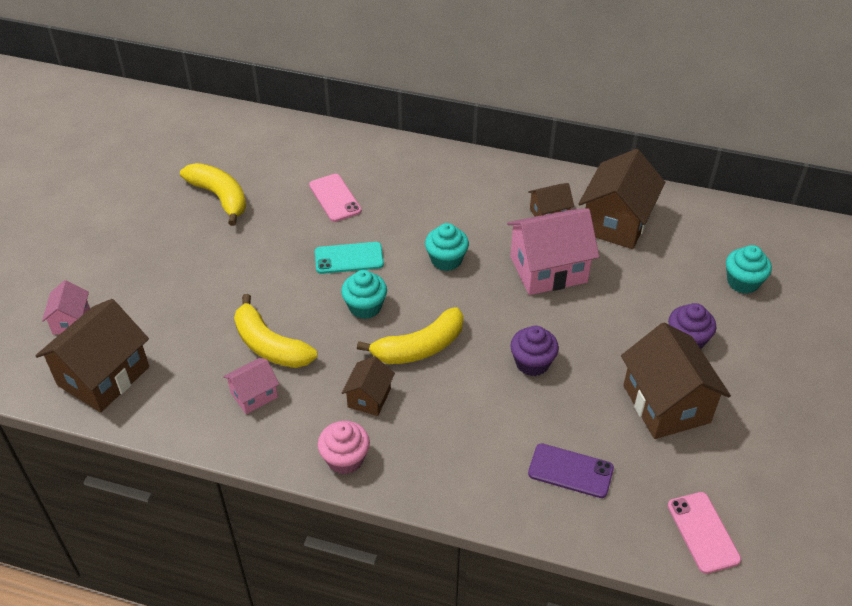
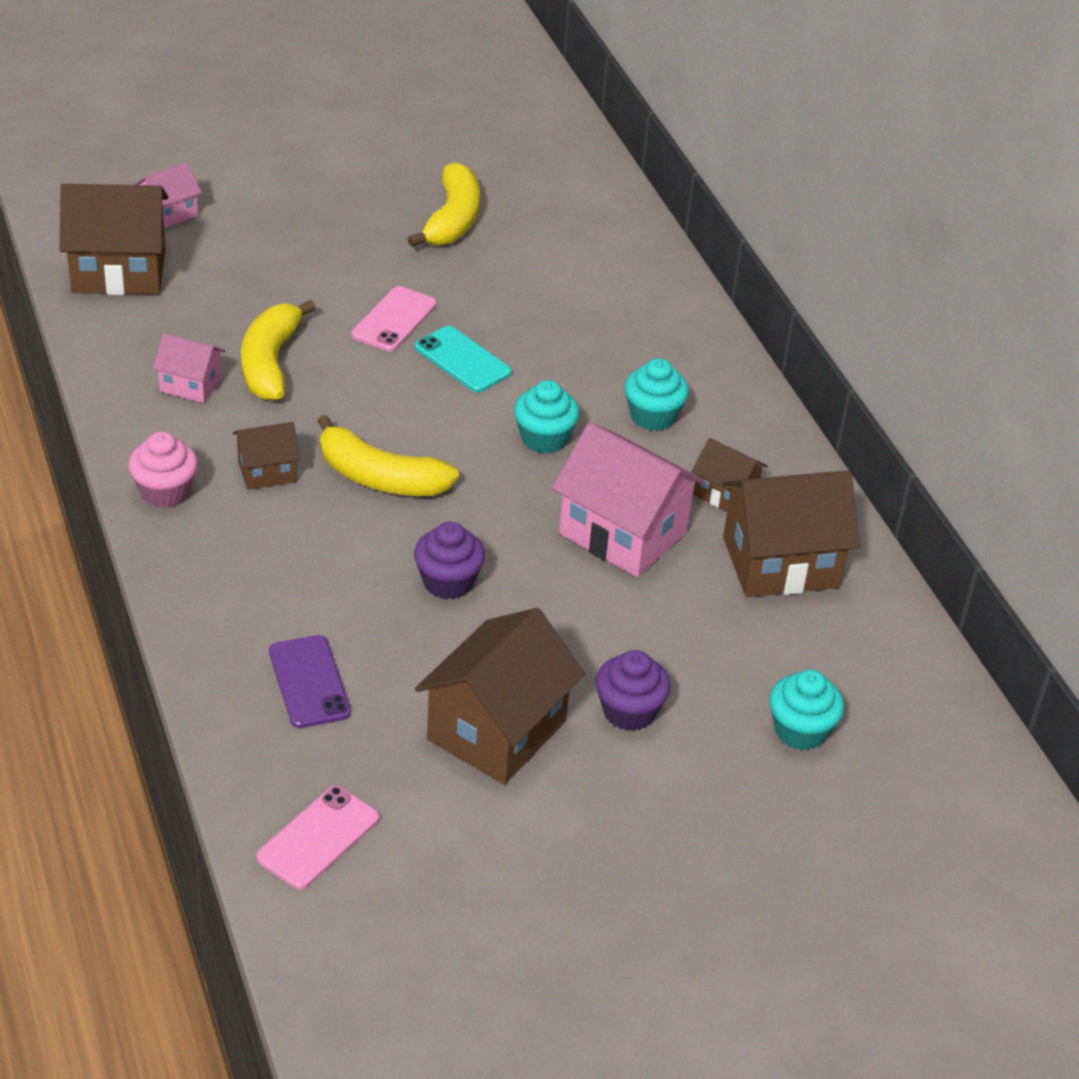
camera: 50 degrees right, 5 degrees down
(335, 198) = (549, 304): pink phone -> pink phone (394, 320)
(365, 307) = (399, 407): turquoise cupcake -> turquoise cupcake (653, 416)

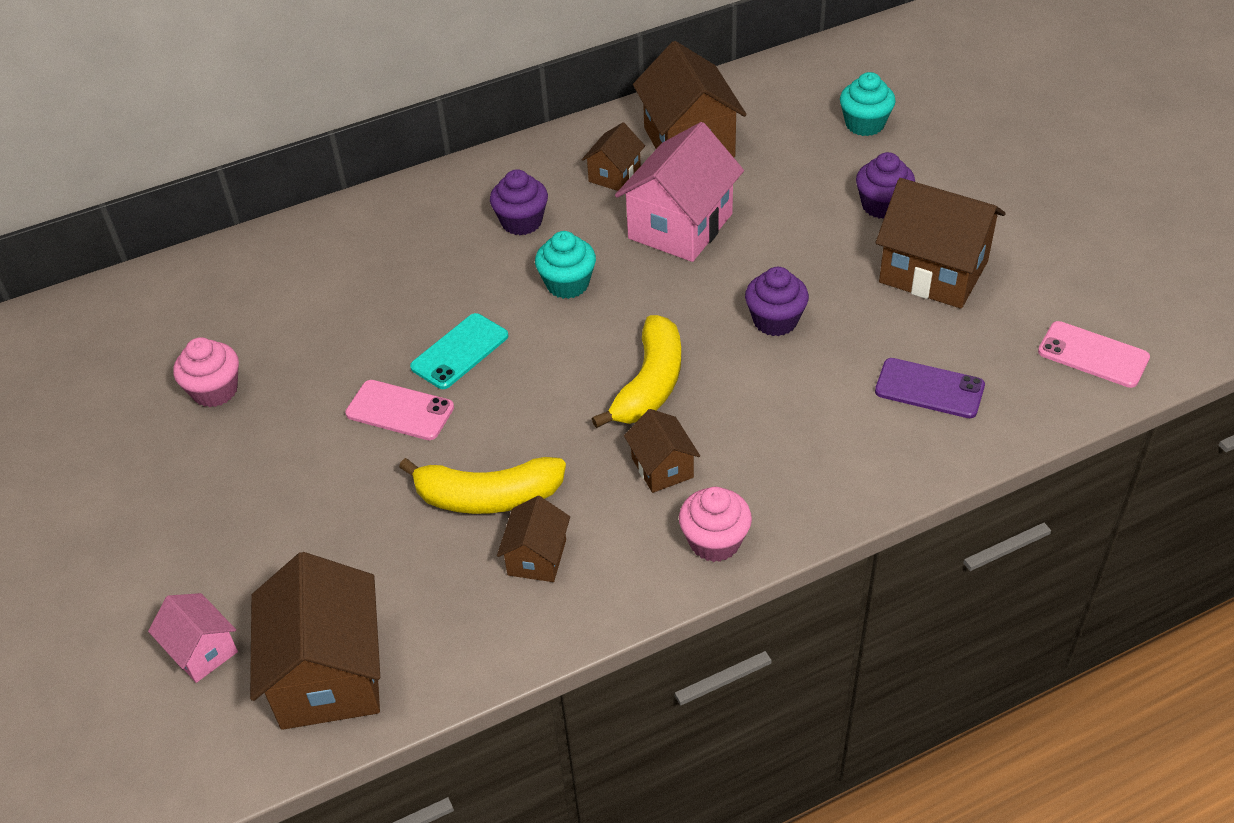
camera: 90 degrees left, 5 degrees up
(191, 385) = (537, 557): pink house -> brown house
(309, 682) = (929, 389): purple phone -> purple phone turned 45 degrees clockwise
(452, 220) = (215, 390): yellow banana -> pink cupcake
(653, 416) = (521, 222): turquoise cupcake -> purple cupcake

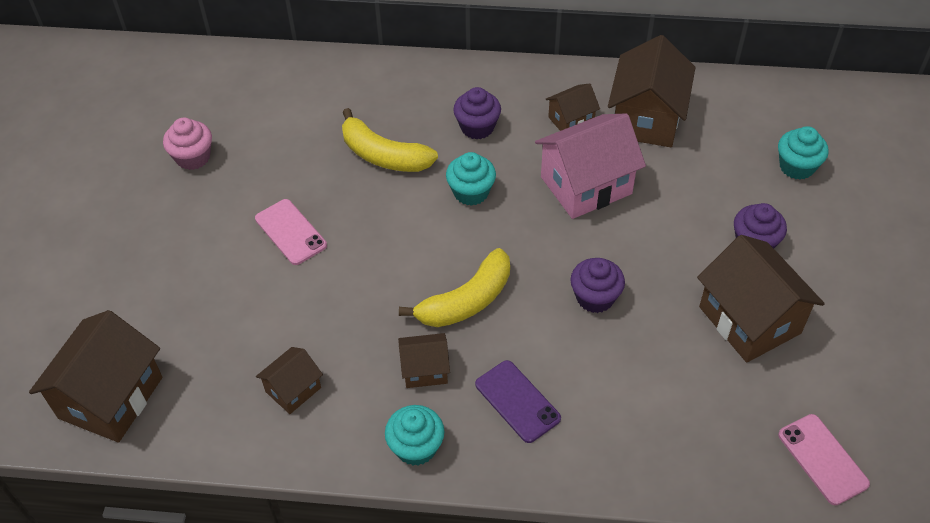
camera: 30 degrees right, 5 degrees up
(202, 651) = (55, 337): pink house -> none
(459, 351) = (361, 208): turquoise phone -> none
(488, 497) = (297, 327): yellow banana -> yellow banana (384, 155)
(662, 467) = (425, 370): brown house -> brown house turned 75 degrees clockwise
(714, 541) = (416, 447): pink cupcake -> turquoise cupcake
(929, 389) = (666, 415): purple phone -> purple phone (517, 401)

